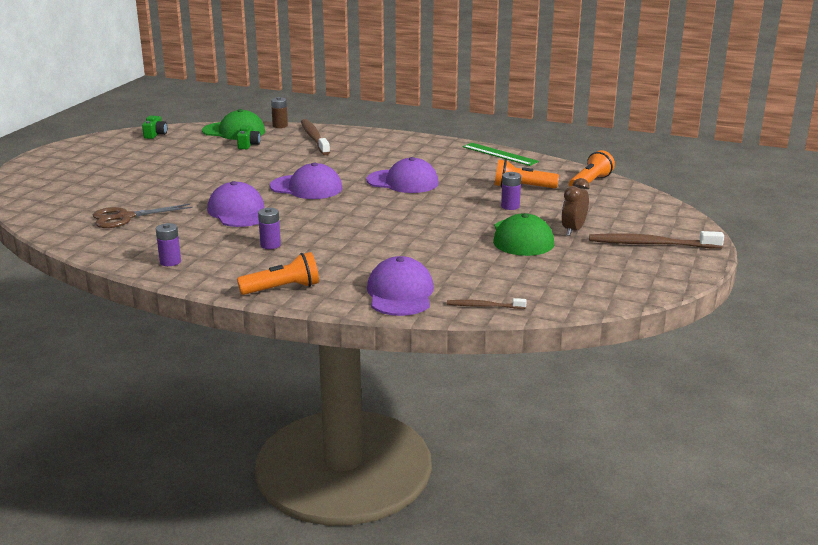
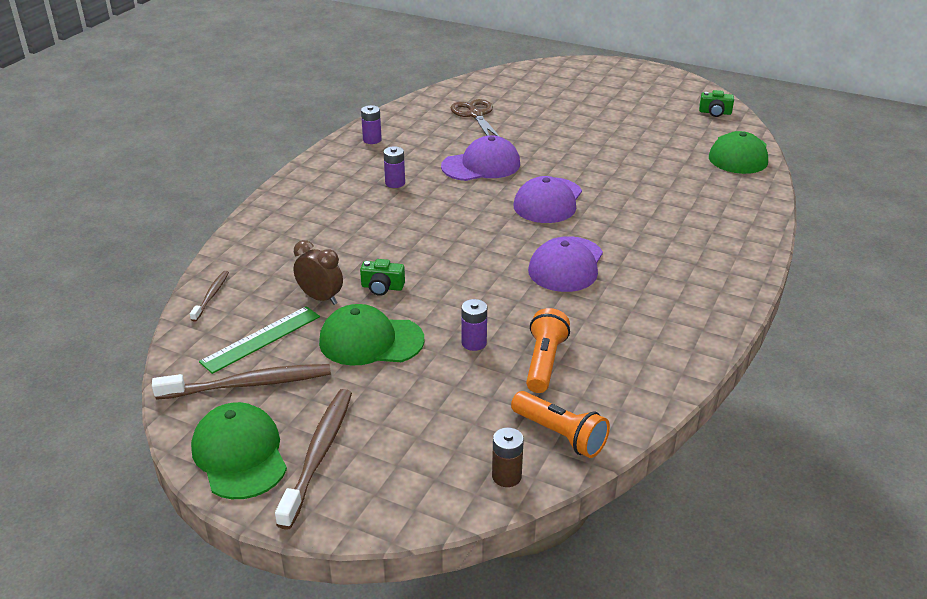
camera: 95 degrees right, 10 degrees up
(248, 145) = (690, 164): green camera -> green camera (382, 287)
(280, 126) = (770, 182): brown battery -> brown battery (506, 476)
(282, 289) = (297, 190): orange flashlight -> none
(314, 138) = (725, 206): brown toothbrush -> brown toothbrush (248, 384)
(400, 293) = (261, 249): purple cap -> none
(499, 154) = (685, 356): green ruler -> green ruler (261, 339)
(573, 230) = (383, 387): brown clock -> brown clock (320, 298)
(669, 268) = (239, 454): none -> green cap

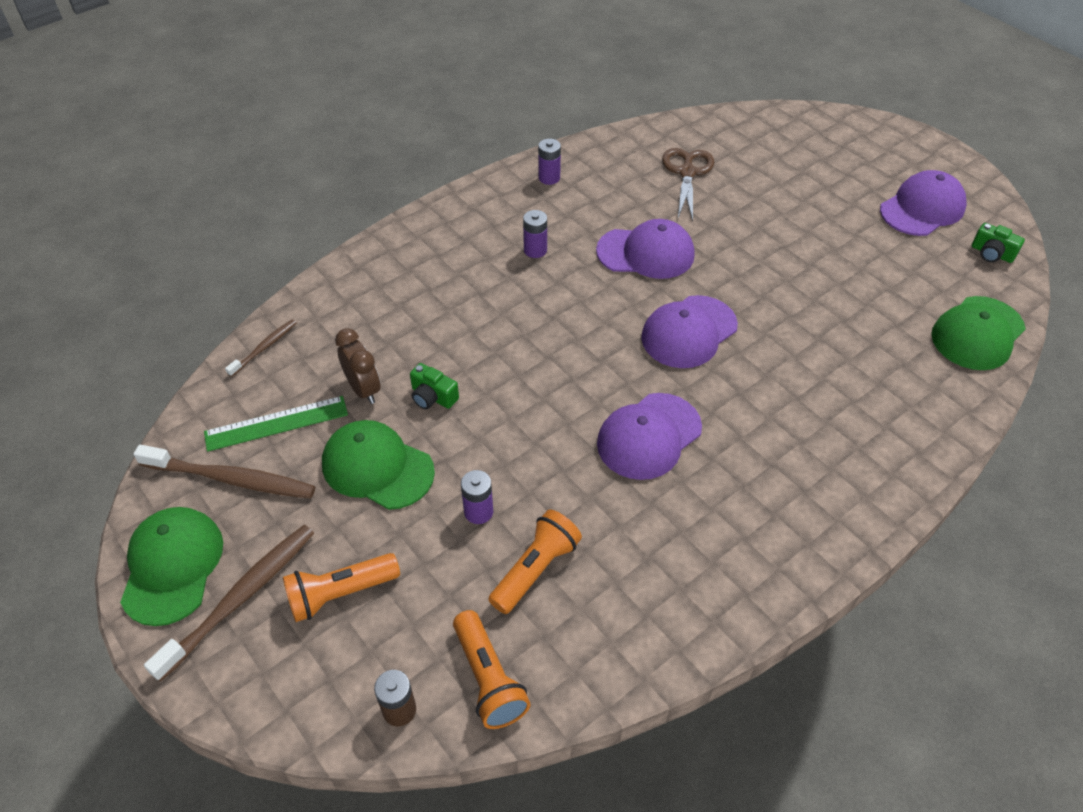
camera: 25 degrees right, 15 degrees up
(402, 424) = (340, 593): none -> orange flashlight
(653, 99) = (922, 208): none -> purple cap

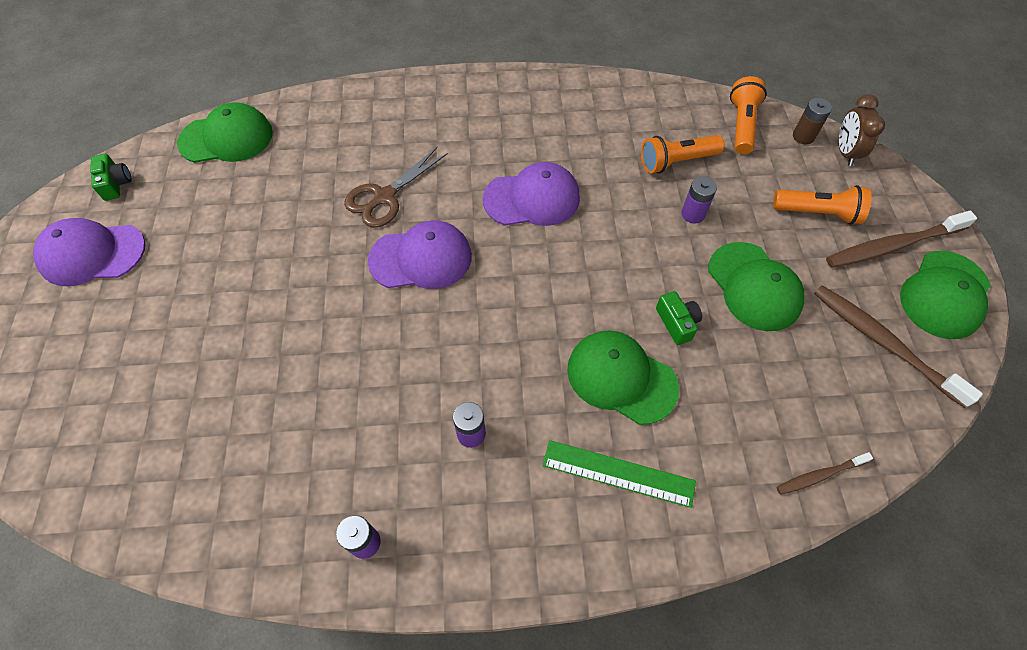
camera: 145 degrees left, 10 degrees up
(276, 423) = (829, 376): green ruler -> green ruler (618, 473)
(363, 389) = (735, 366): brown clock -> brown clock (845, 152)
(453, 334) = (621, 378): none -> green cap
(646, 253) = (372, 360): purple cap -> none
(687, 172) = (219, 442): brown scissors -> brown scissors (384, 197)

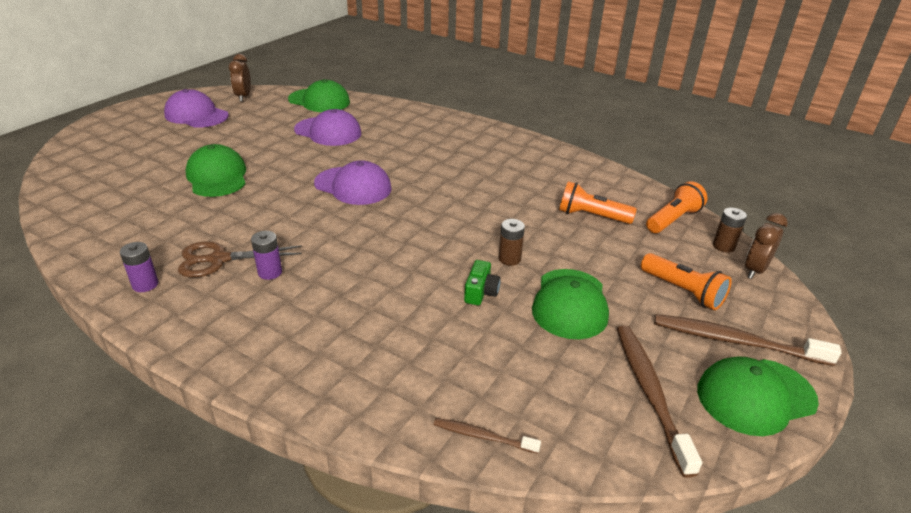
camera: 35 degrees right, 25 degrees down
(116, 184) = (243, 97): green camera -> brown clock
(384, 197) = (369, 154): brown scissors -> brown scissors (219, 259)
(532, 198) = (459, 190): purple cap -> purple cap (328, 132)
(618, 473) = (331, 342): green ruler -> none
(621, 378) = (401, 298): green cap -> green cap (217, 176)
(661, 264) = (509, 259): none -> brown battery
(693, 214) = (569, 246): purple battery -> none

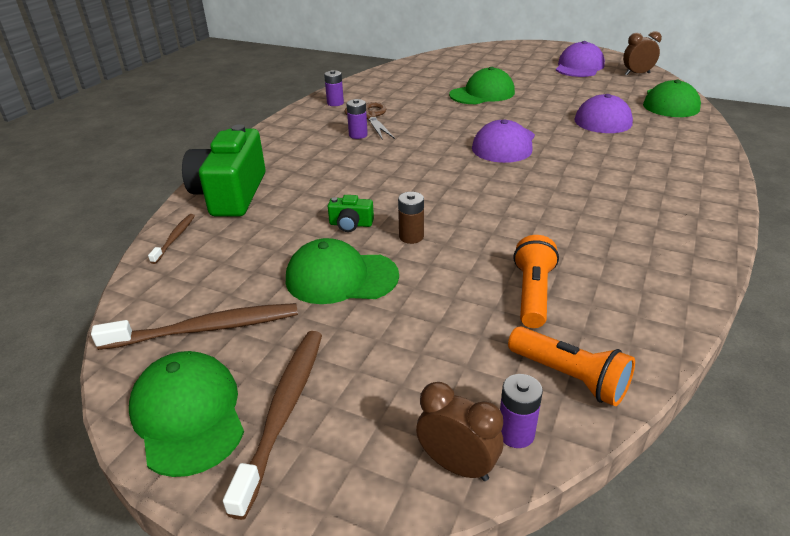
camera: 85 degrees right, 0 degrees up
(384, 388) = (231, 194): none -> green camera
(683, 291) = (381, 370): orange flashlight -> none
(723, 246) = (516, 433): brown battery -> purple battery

